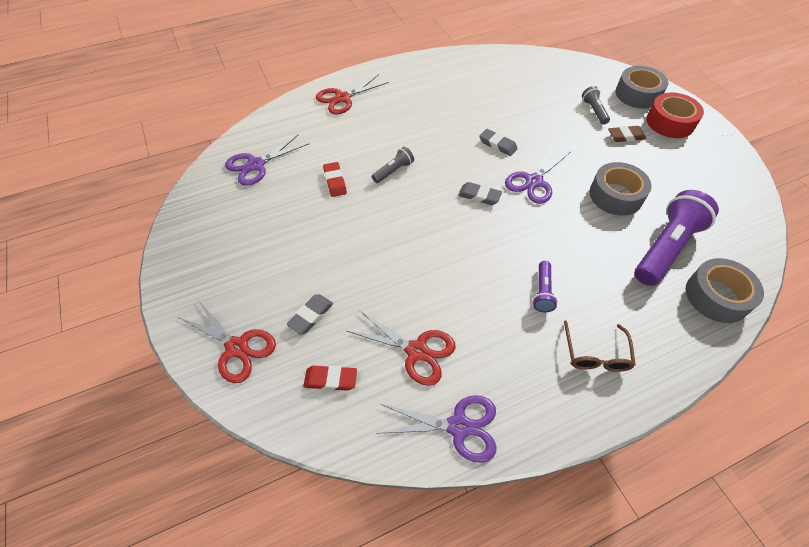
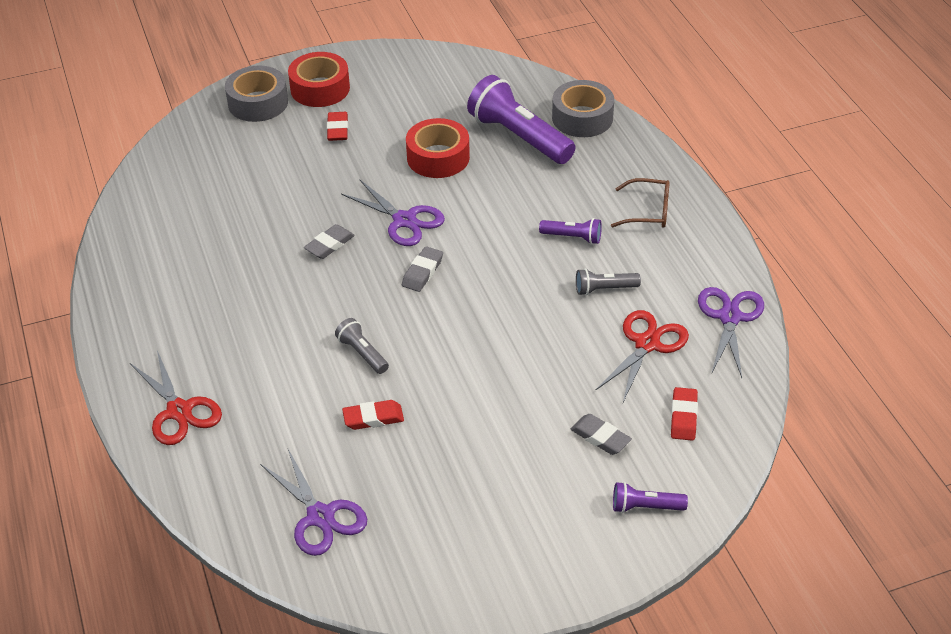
camera: 85 degrees left, 10 degrees down
(237, 347) = (645, 507): red scissors -> purple flashlight
(594, 111) = (281, 147): grey flashlight -> grey flashlight (604, 289)
(615, 195) = (438, 157): grey tape -> red tape
(626, 136) = (337, 129): brown eraser -> red eraser

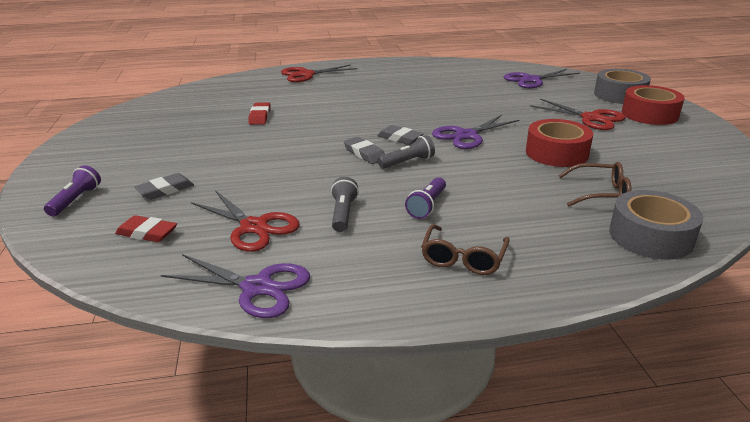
camera: 100 degrees right, 15 degrees down
(320, 516) = (195, 101): purple scissors -> purple scissors (531, 80)
(329, 245) = (442, 111): grey eraser -> grey eraser (364, 154)
(337, 129) = (591, 118): red eraser -> red scissors
(362, 353) = (322, 116): grey flashlight -> grey flashlight (407, 162)
(519, 137) = (599, 193): purple flashlight -> brown glasses

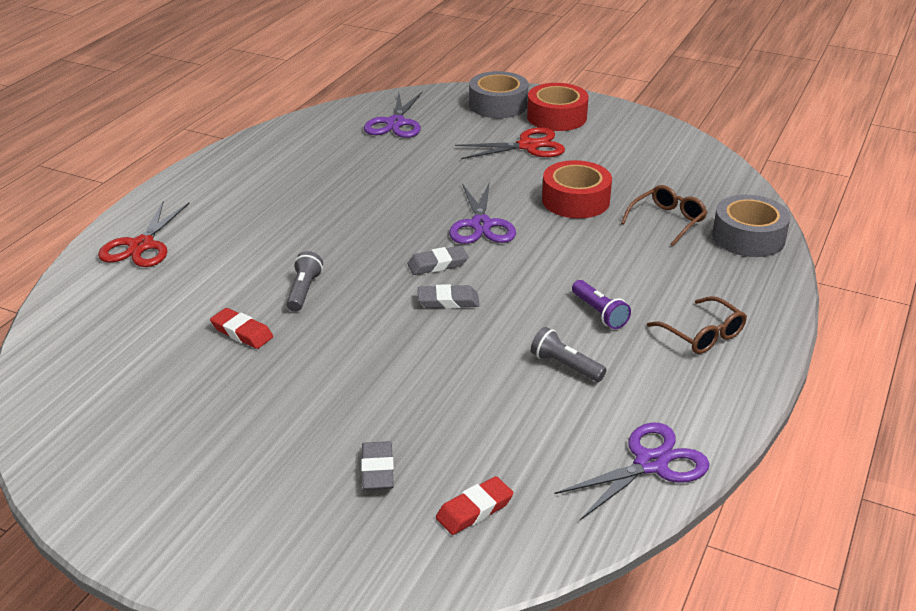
camera: 55 degrees left, 5 degrees up
(76, 200) = (322, 553): purple flashlight -> none
(254, 227) = (536, 430): red scissors -> none
(407, 162) = (499, 284): grey flashlight -> grey flashlight (304, 291)

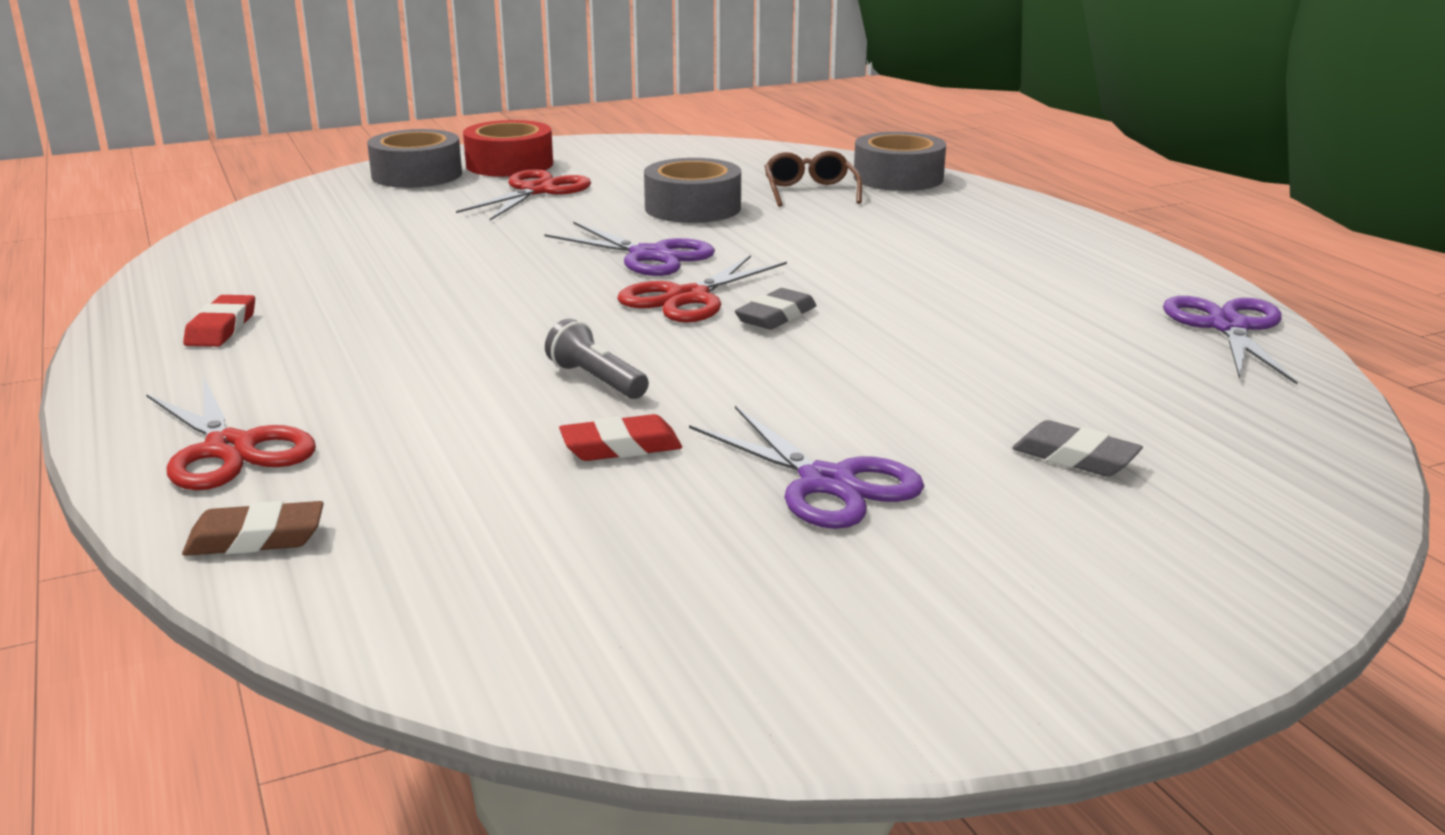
camera: 50 degrees left, 10 degrees down
(79, 294) = (256, 538): none -> brown eraser
(395, 123) = (323, 223): purple scissors -> purple scissors (827, 483)
(437, 264) = (687, 298): grey eraser -> red scissors
(474, 510) = (1219, 429): red eraser -> red eraser (221, 328)
(565, 366) = (1000, 306): grey flashlight -> none
(575, 200) = (693, 208): red tape -> grey tape
(599, 313) = (926, 264): purple flashlight -> none
(701, 334) = (1033, 242): brown glasses -> none

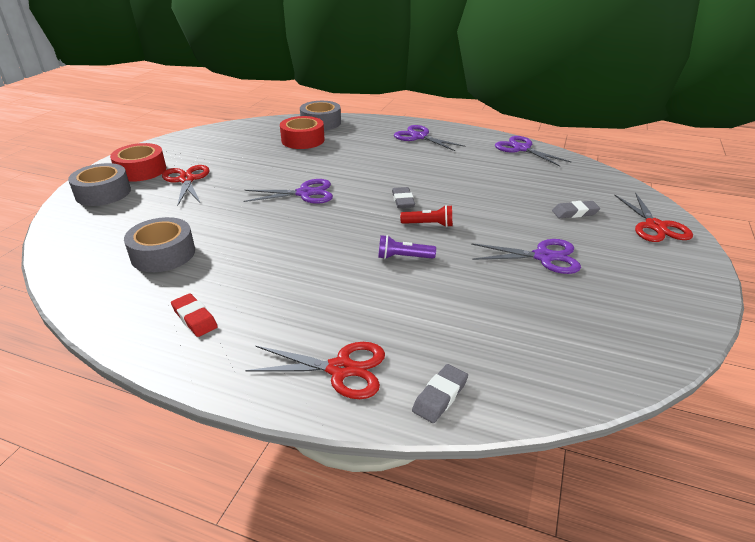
camera: 45 degrees left, 10 degrees up
(256, 538) = (440, 396): brown eraser -> grey eraser
(596, 380) = (403, 257): grey flashlight -> purple flashlight
(621, 447) = (467, 279): red eraser -> none
(687, 298) = (358, 206): red scissors -> red scissors (655, 226)
(693, 208) = (274, 164): grey tape -> grey tape (163, 254)
(739, 360) = (429, 224): none -> red flashlight
(810, 192) = (303, 140): brown glasses -> red tape
(1037, 245) = (419, 137): none -> purple scissors

